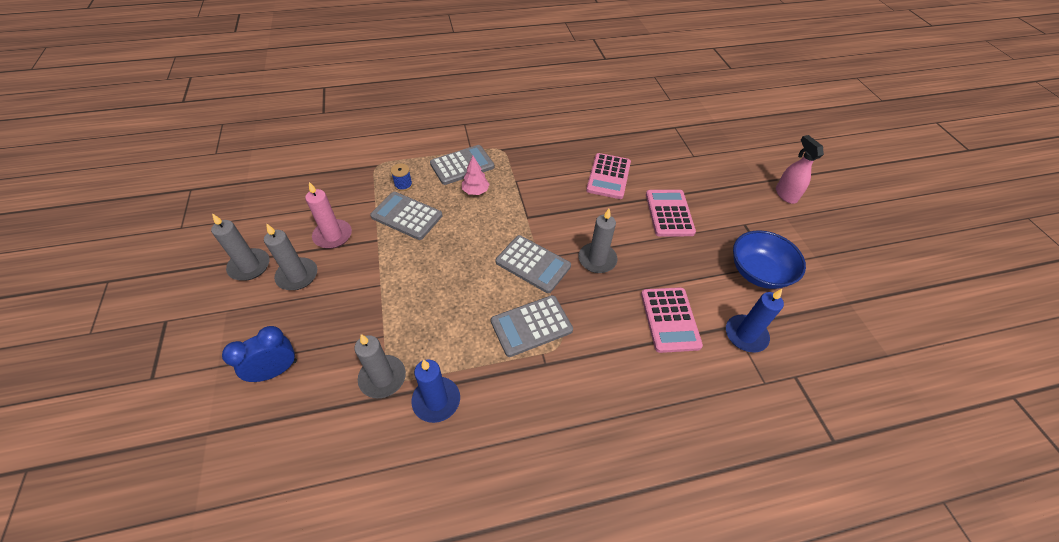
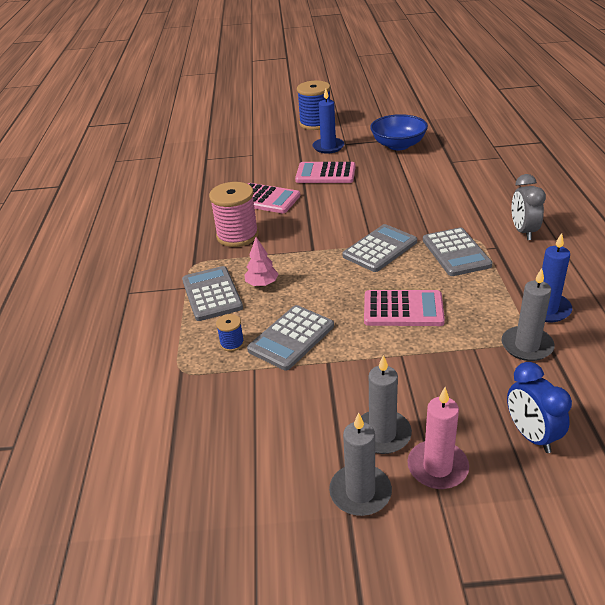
camera: 75 degrees left, 15 degrees down
(333, 235) = (313, 405): pink candle -> pink candle (437, 467)
(545, 167) = (237, 235): none -> pink spool
(580, 393) = (523, 231): none -> grey clock
(597, 259) = (377, 213): grey candle -> none
(670, 319) = (446, 186): pink calculator -> pink calculator (403, 309)
(745, 335) = (459, 158): blue candle -> blue candle (328, 147)
(785, 194) = (315, 123): pink spray bottle -> blue spool

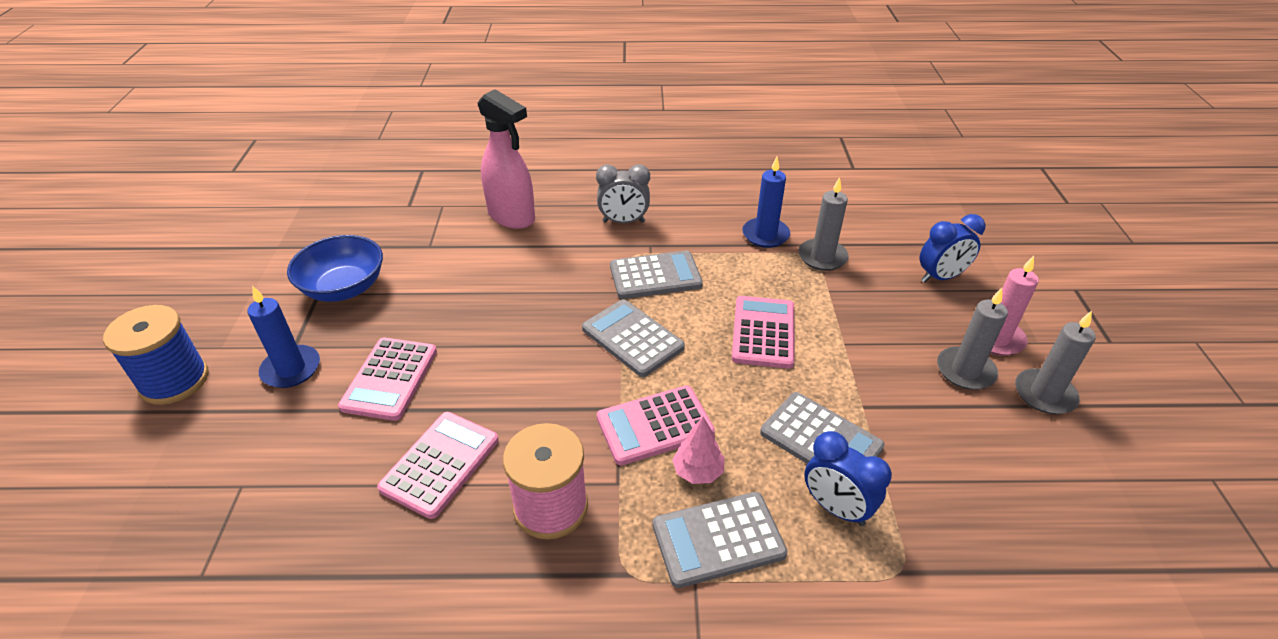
camera: 90 degrees left, 5 degrees up
(232, 343) = (836, 508): blue spool -> blue clock
(299, 265) = (655, 426): none -> pink calculator
(502, 184) = (512, 217): none -> pink spray bottle

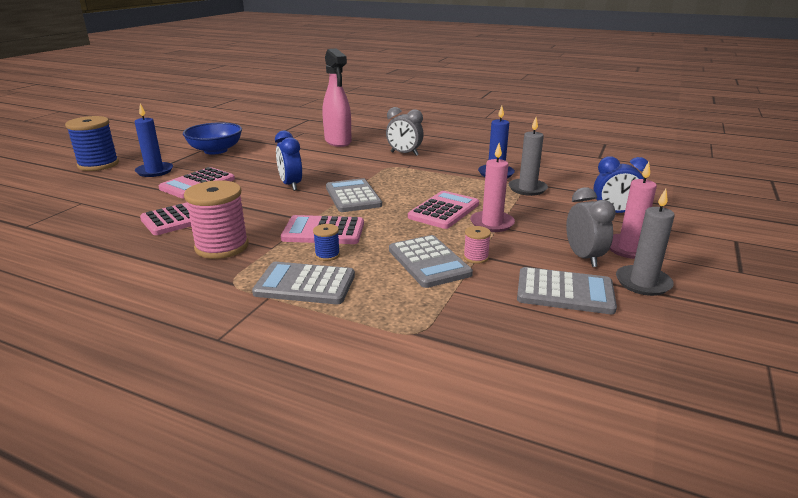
camera: 25 degrees right, 15 degrees down
(655, 276) = (398, 176): grey calculator -> grey calculator (565, 292)
(698, 471) = (327, 255): pink tree -> blue spool
(833, 340) = (492, 223): none -> pink candle
(836, 508) = (403, 292): blue clock -> blue clock (291, 185)
(862, 412) = (476, 257): none -> pink spool
(965, 371) = (583, 257): grey candle -> grey clock

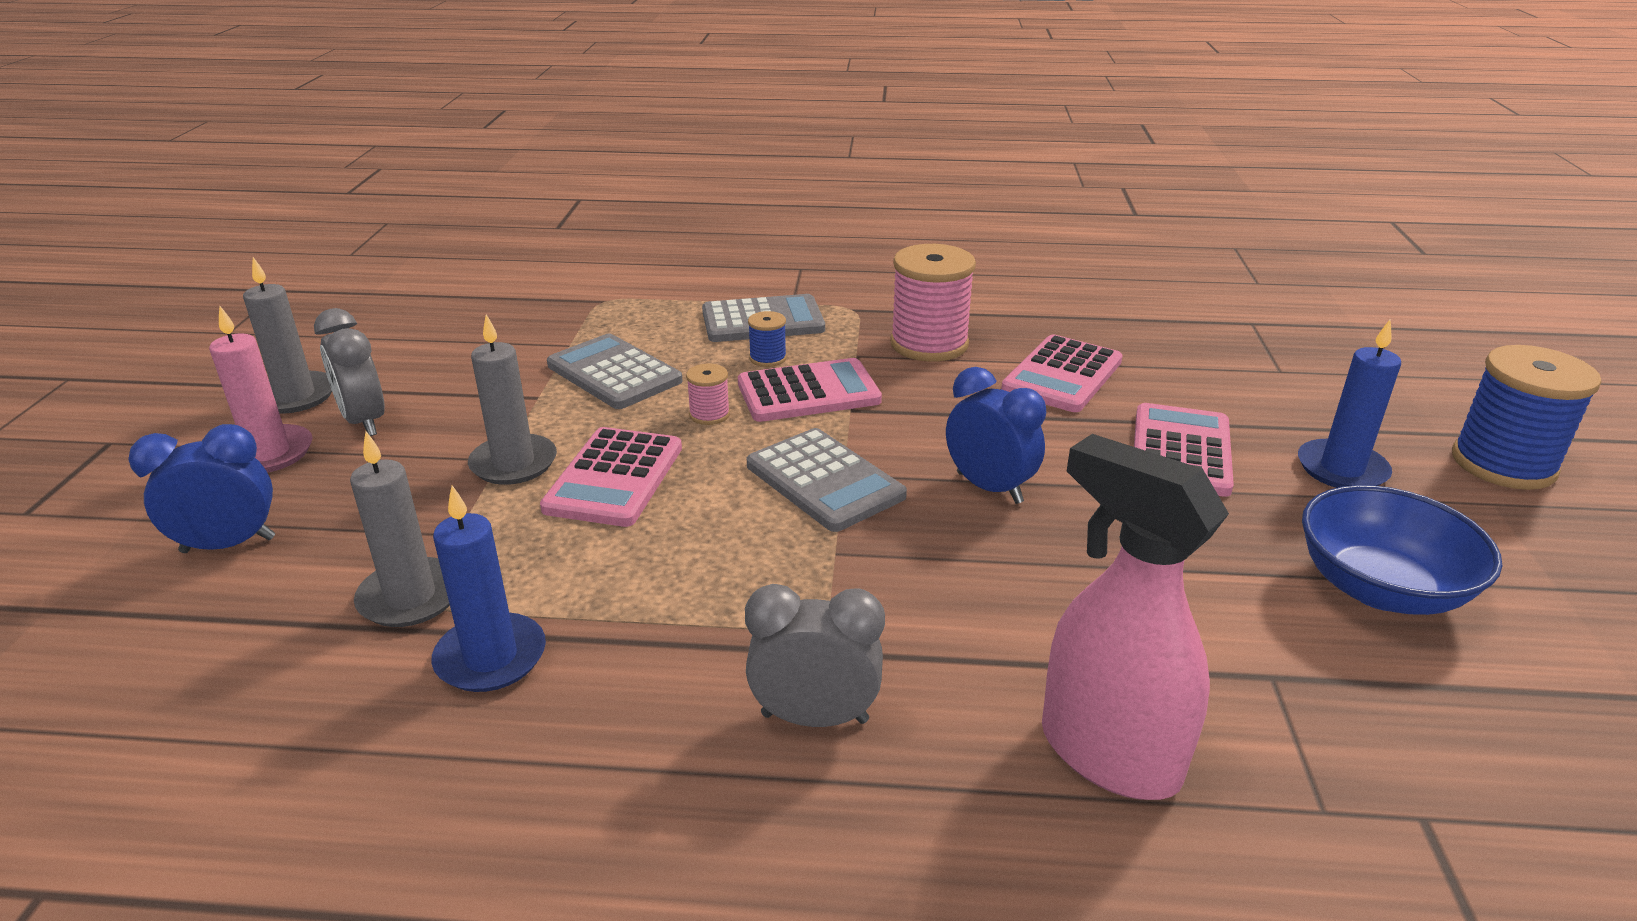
camera: 160 degrees right, 5 degrees up
(476, 257) = (543, 392): pink spool -> pink spool (709, 414)
(492, 223) = (513, 463): pink candle -> grey candle
(565, 292) = (420, 366): grey calculator -> none

